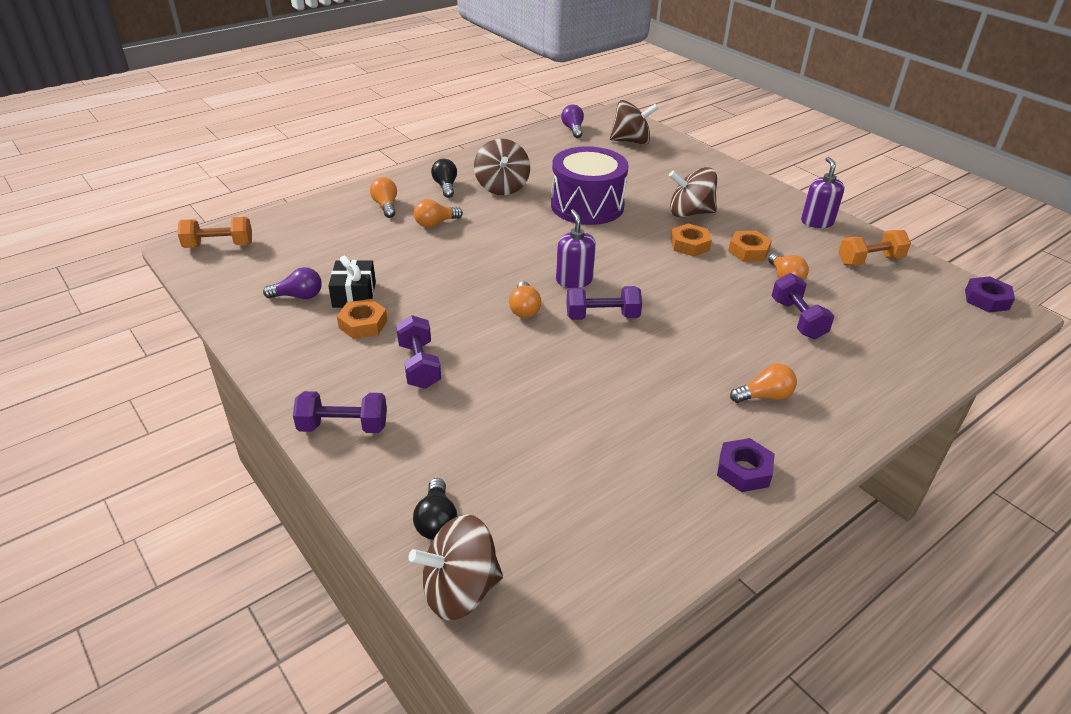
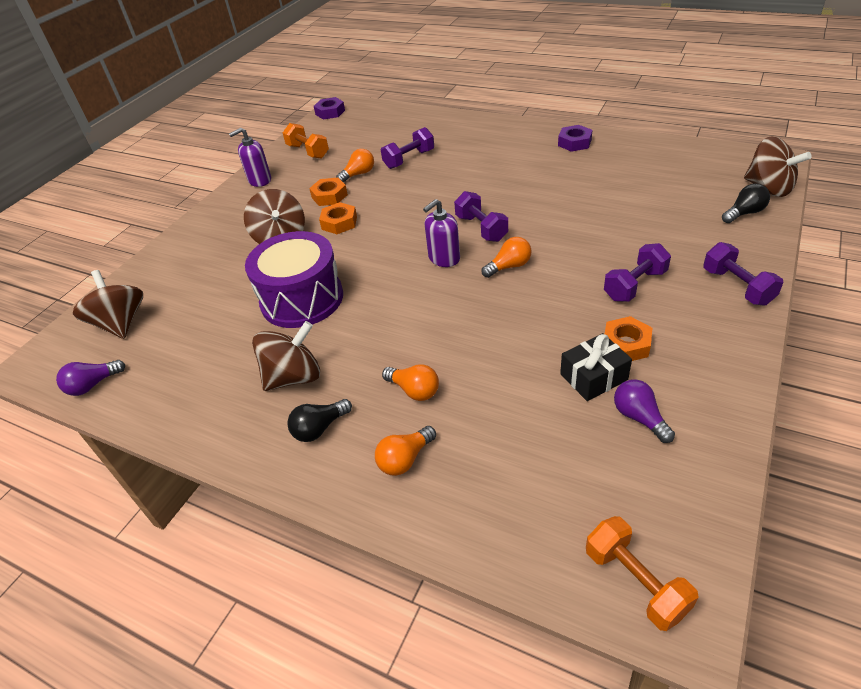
camera: 110 degrees left, 5 degrees up
(764, 396) = (504, 151): orange light bulb -> none

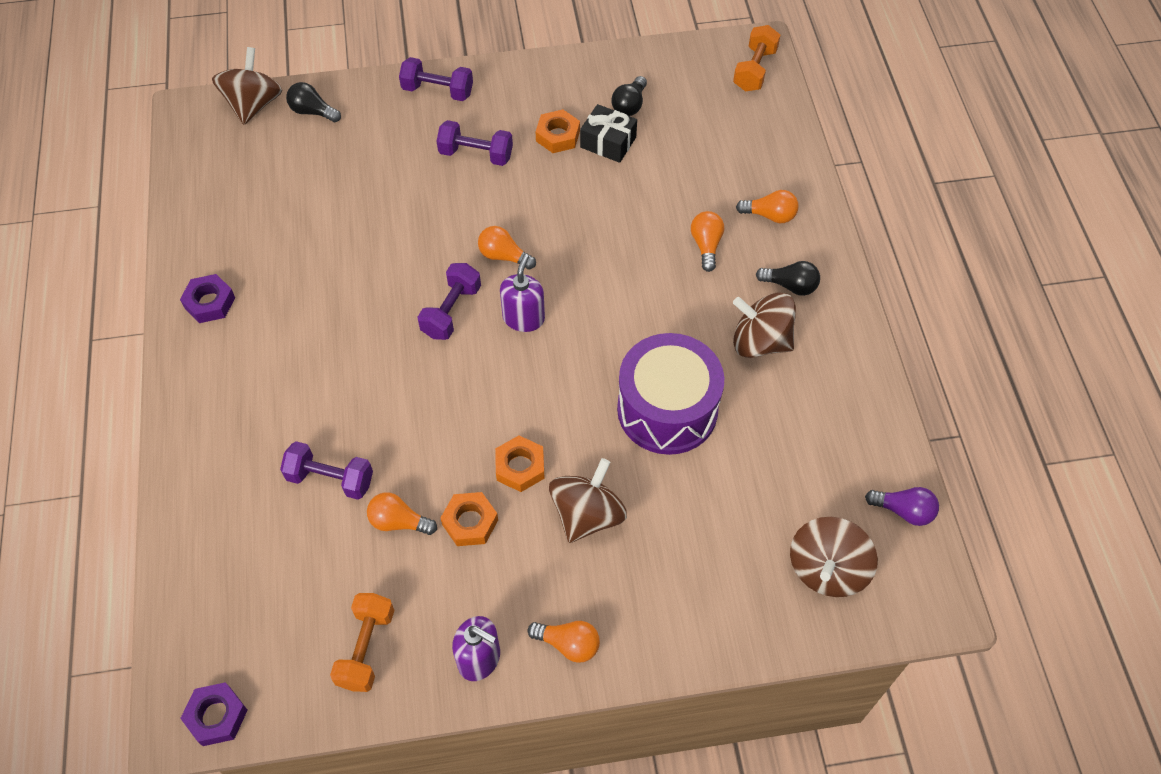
camera: 130 degrees left, 15 degrees up
(227, 208) = (568, 644): none -> orange light bulb
(444, 258) = (523, 318): purple soap dispenser -> purple soap dispenser turned 90 degrees counterclockwise
(639, 417) = (629, 105): purple light bulb -> black light bulb
(737, 286) = (438, 91): purple dumbbell -> purple dumbbell turned 75 degrees clockwise

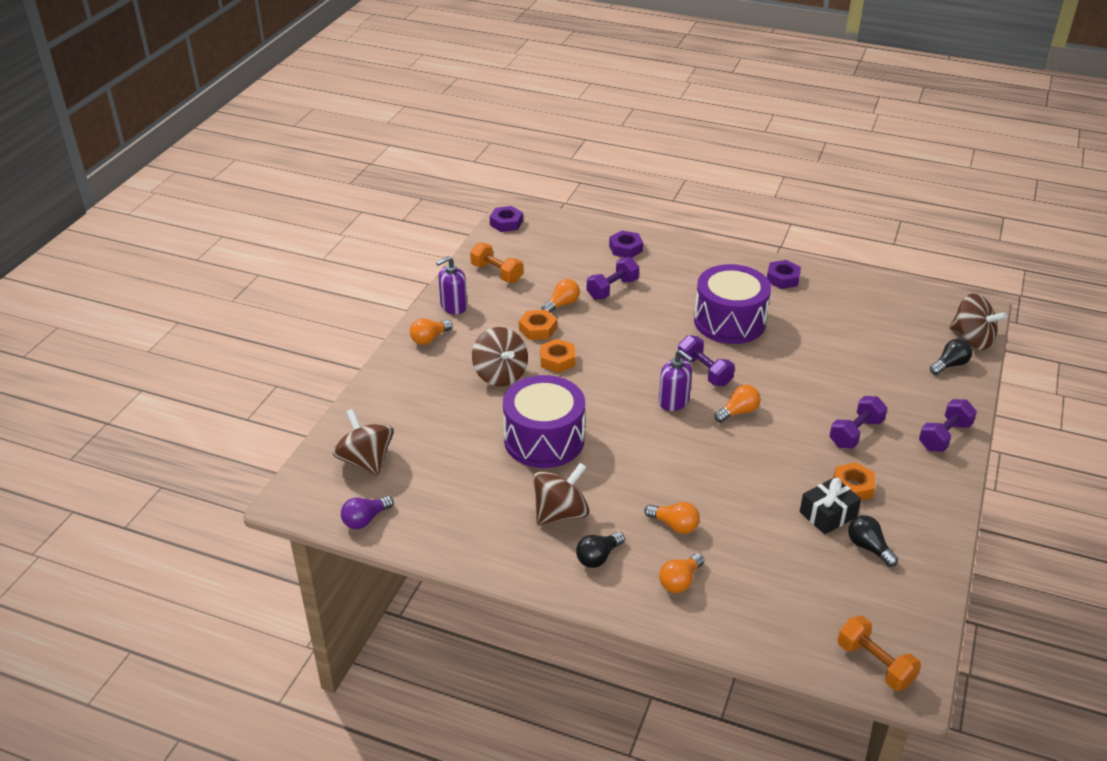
camera: 120 degrees right, 20 degrees down
(217, 509) = (625, 248): none -> purple nut
(336, 323) = (729, 321): none -> purple drum

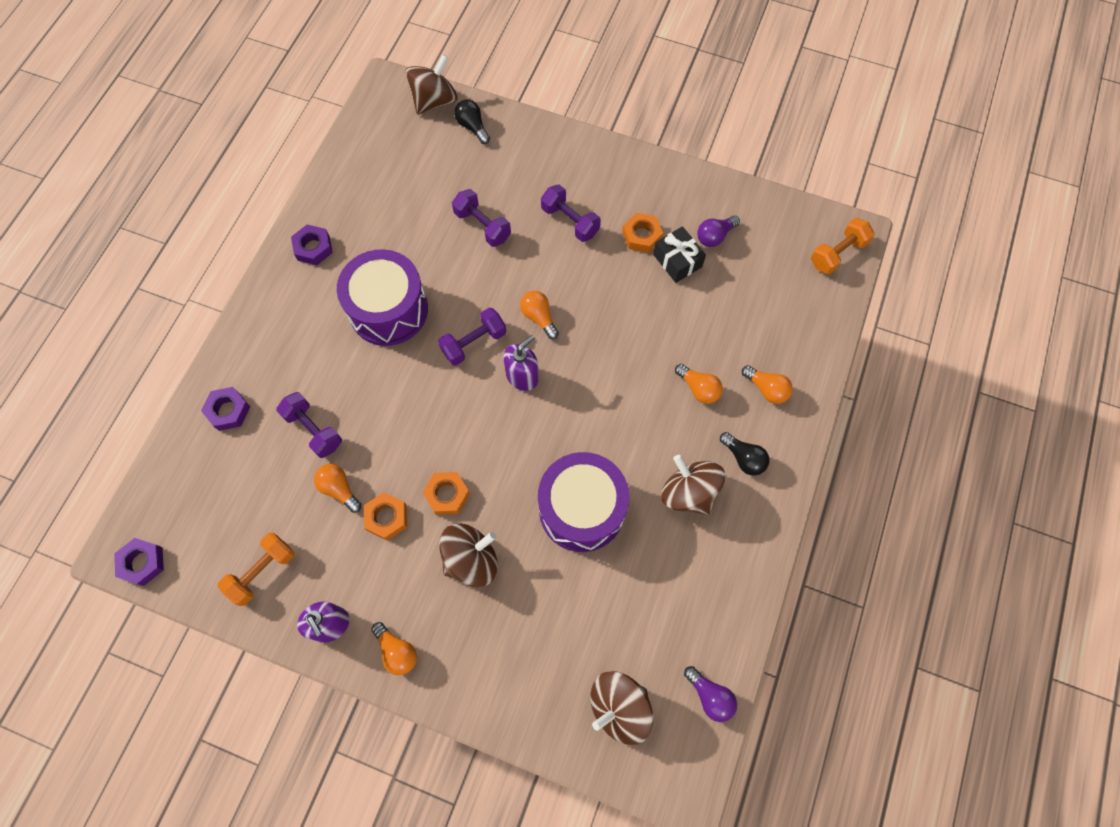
camera: 90 degrees left, 30 degrees up
(674, 525) = (698, 388): orange light bulb -> orange light bulb turned 105 degrees clockwise
(868, 547) = (714, 236): black light bulb -> purple light bulb
(944, 436) = (574, 153): purple dumbbell -> purple dumbbell (482, 226)

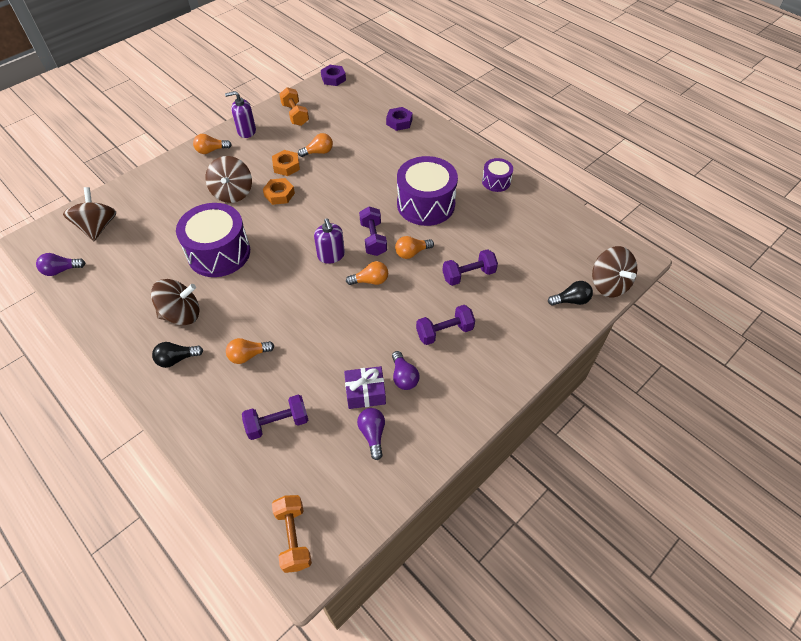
camera: 115 degrees right, 15 degrees down
(313, 248) = (496, 181): purple nut -> purple drum
(313, 430) = (363, 151): purple dumbbell -> purple dumbbell (277, 423)
(642, 236) = (404, 377): orange nut -> purple light bulb
(677, 260) = (365, 393): black gift -> purple gift
(766, 389) = (214, 402): orange light bulb -> orange light bulb (412, 253)

